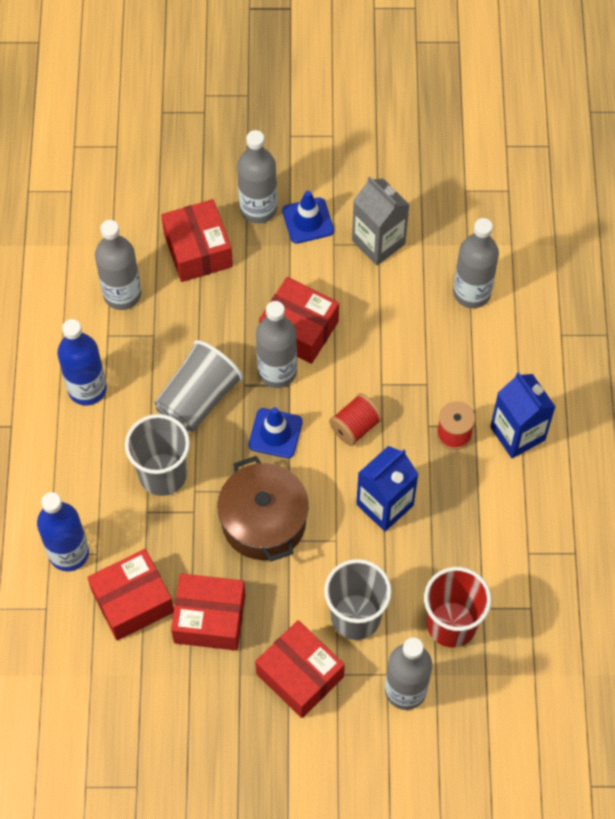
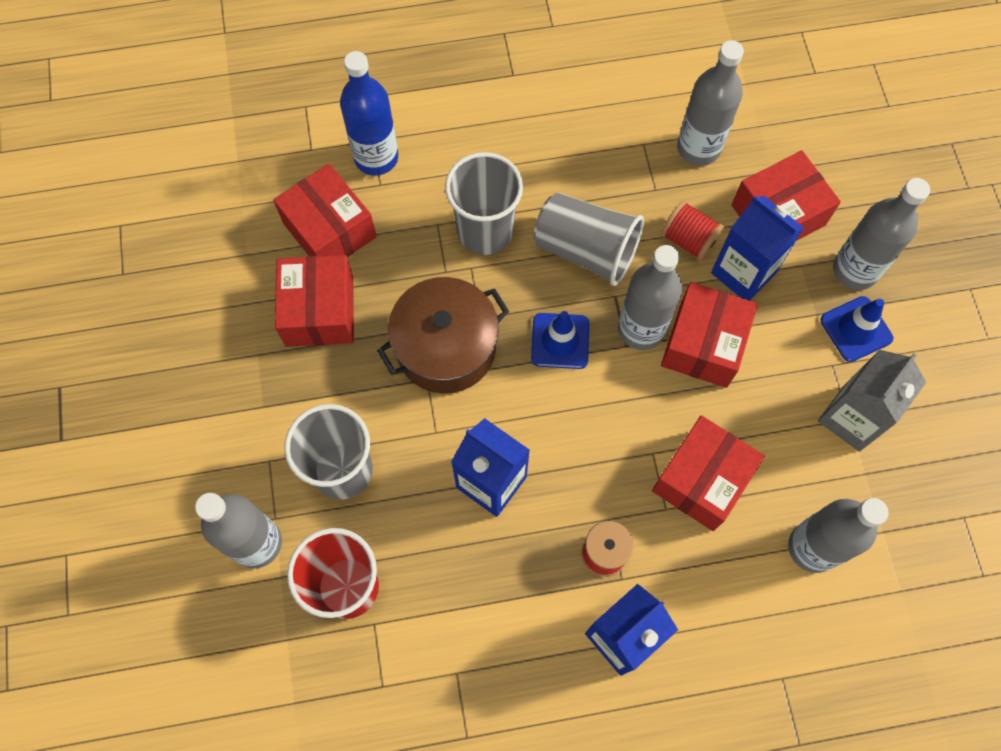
camera: 80 degrees right, 5 degrees up
(87, 389) = (573, 136): blue bottle -> none
(243, 287) = (743, 272): none -> blue carton
(300, 675) = (263, 419): red box -> red box (702, 480)
(355, 426) = (588, 430): red spool -> red spool (688, 240)

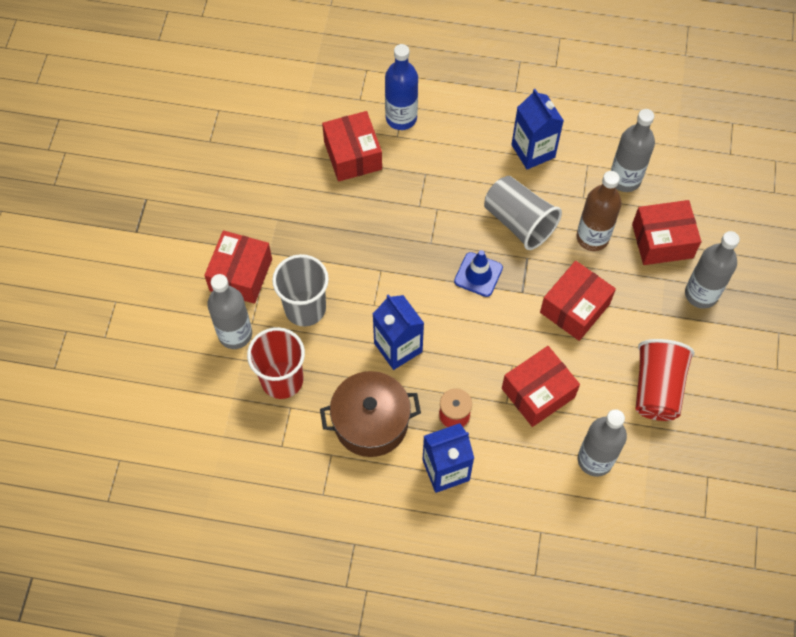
camera: 20 degrees right, 5 degrees down
(319, 311) = (327, 205): red box -> red box (241, 275)
(446, 347) = (401, 254): brown pot -> brown pot (371, 422)
(485, 231) = (455, 188): grey cup -> none
(641, 329) = (536, 284): grey bottle -> none
(688, 240) = (592, 237): red spool -> brown bottle
(743, 272) = (622, 271): blue carton -> blue carton (533, 151)
(851, 418) = (657, 388): grey carton -> red cup
(856, 329) = (685, 332): blue traffic cone -> none

